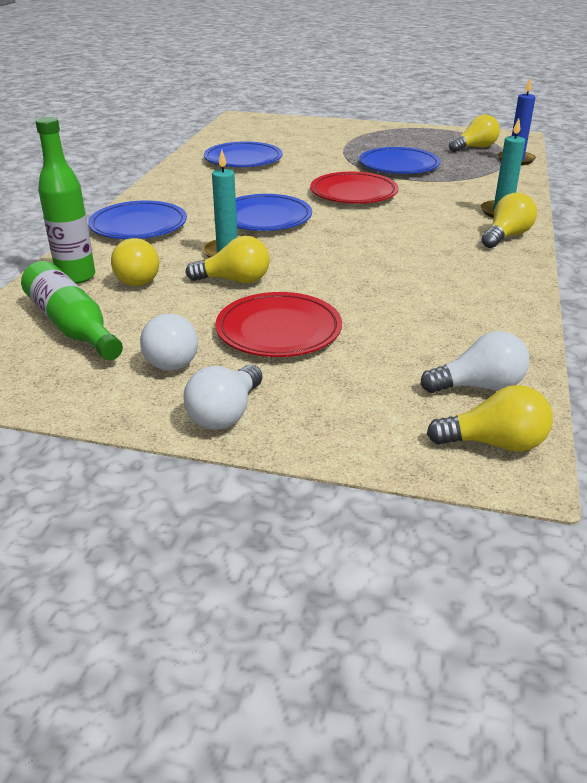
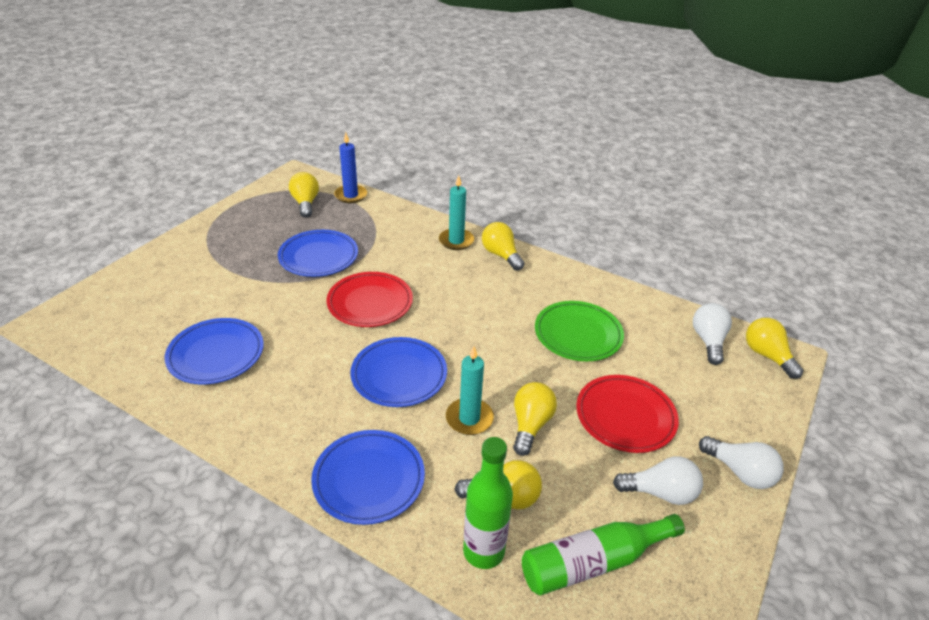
camera: 75 degrees left, 5 degrees up
(401, 292) = (578, 334): none -> green plate
(494, 443) = (767, 356): yellow light bulb -> yellow light bulb turned 45 degrees counterclockwise

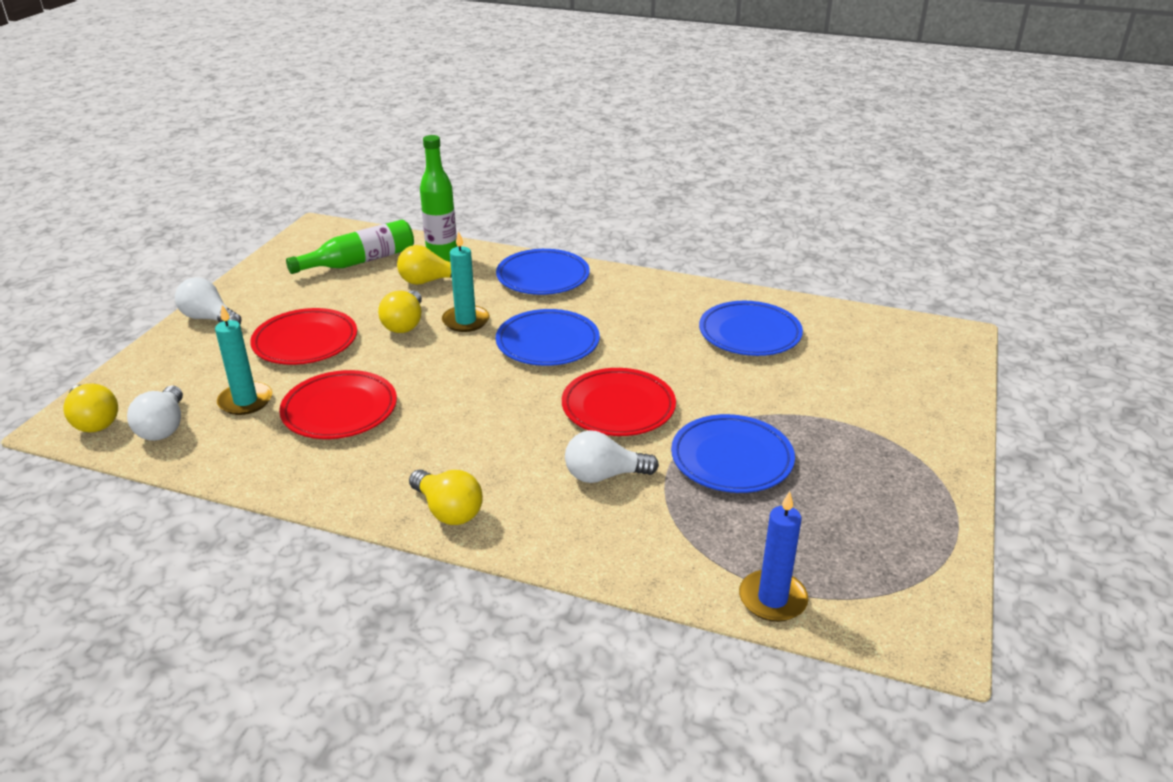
camera: 170 degrees right, 5 degrees down
(305, 203) = (839, 560): yellow light bulb -> none
(456, 241) = (529, 525): turquoise candle -> turquoise candle (245, 401)
(578, 334) = (340, 410): green plate -> red plate
(660, 492) = (292, 298): white light bulb -> white light bulb (604, 475)

